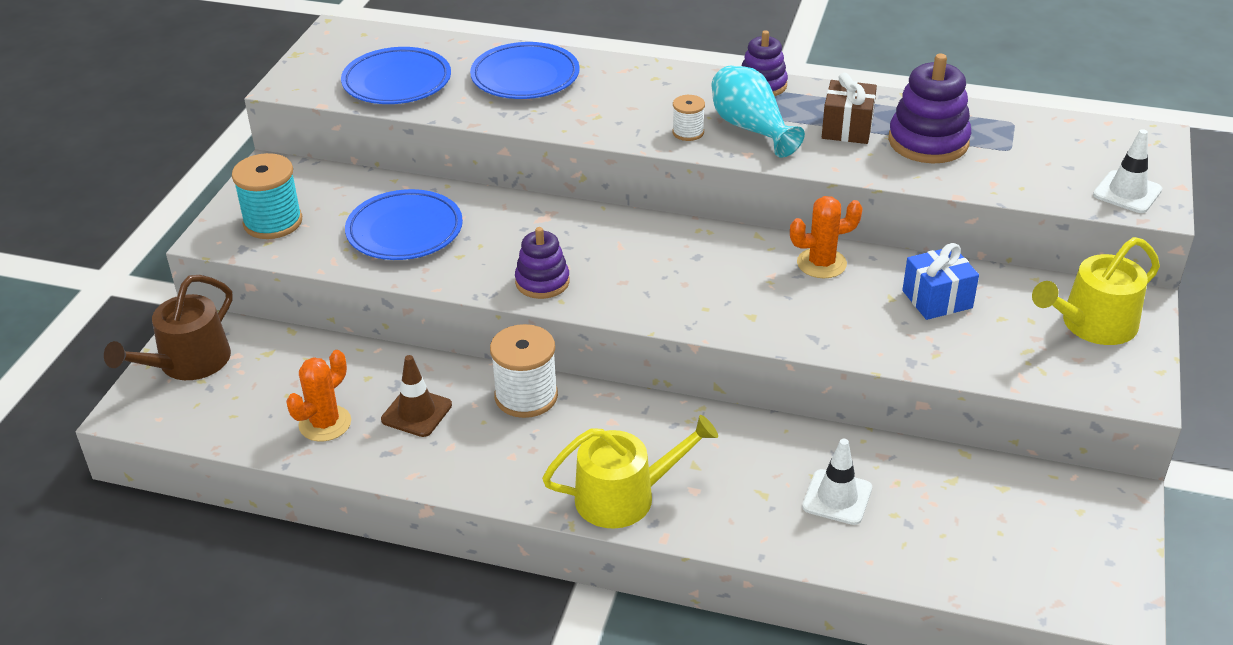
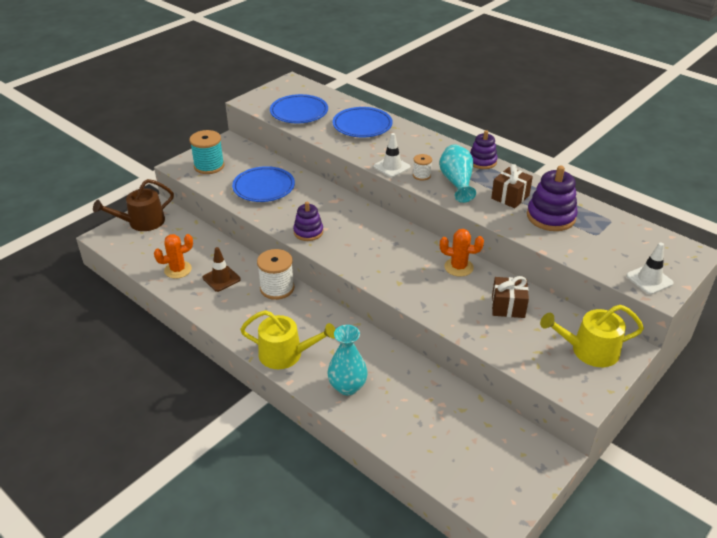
camera: 25 degrees right, 0 degrees up
(761, 511) = (347, 387): none -> turquoise vase
(837, 497) = (392, 395): white traffic cone -> white traffic cone (391, 167)
(937, 299) = (508, 307): blue gift -> brown gift

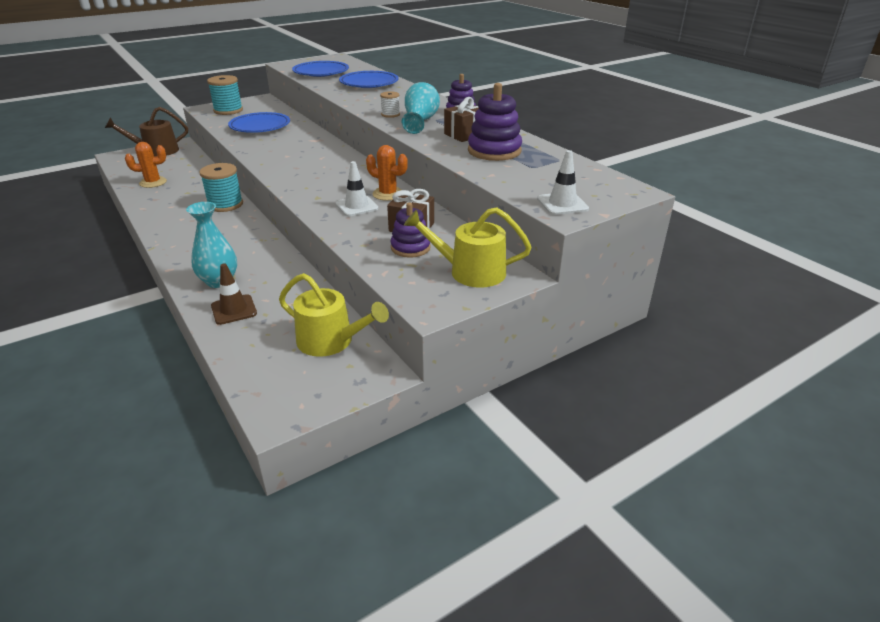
camera: 15 degrees right, 5 degrees down
(221, 278) = (183, 192): brown traffic cone -> brown traffic cone (234, 310)
(277, 288) = (225, 204): white spool -> turquoise spool
(286, 354) = (186, 249): yellow watering can -> yellow watering can (331, 341)
(308, 232) = (268, 156): purple stacking toy -> purple stacking toy (410, 248)
(391, 167) = (367, 107): white traffic cone -> white traffic cone (356, 206)

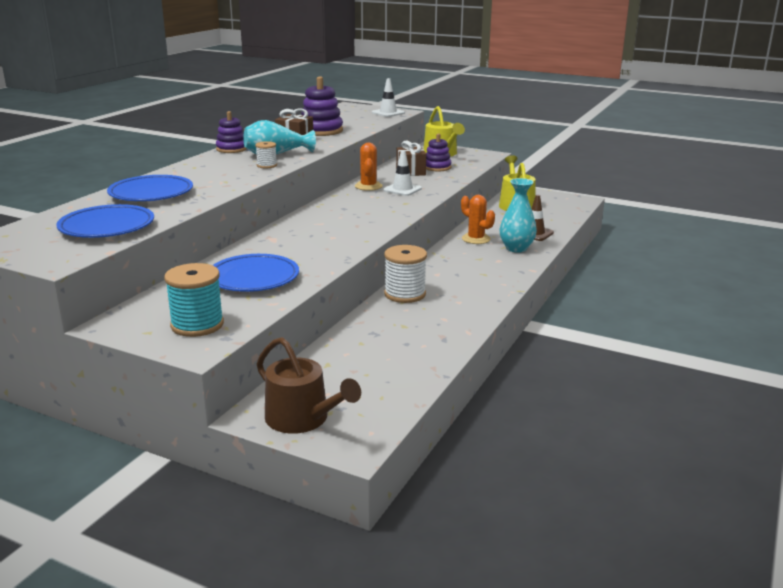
camera: 120 degrees left, 10 degrees down
(153, 182) = (406, 360): orange cactus -> orange cactus (476, 239)
(225, 204) = (405, 294): turquoise spool -> white spool

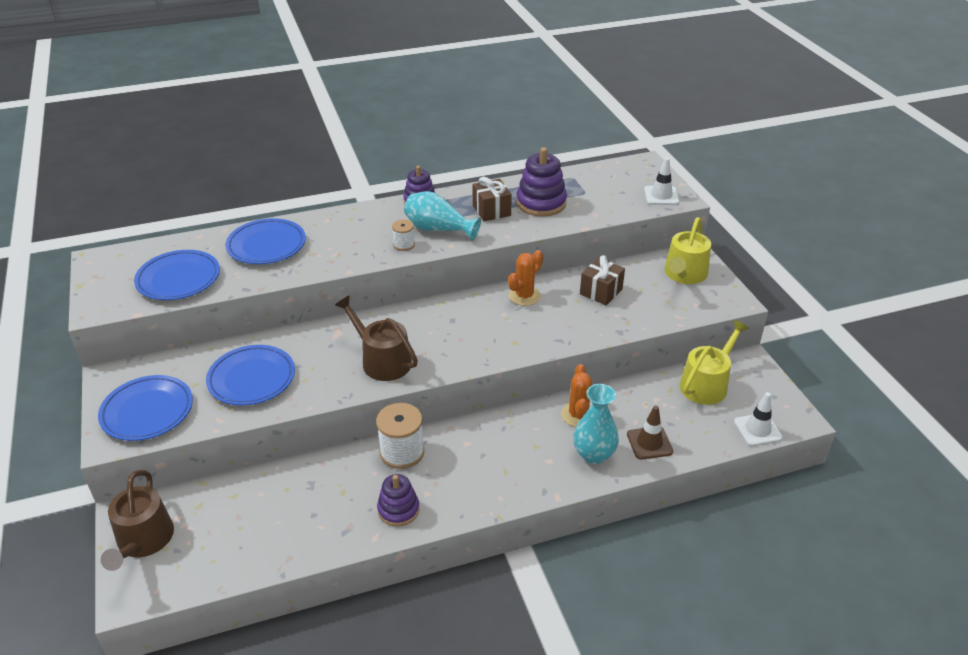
camera: 45 degrees right, 15 degrees up
(197, 325) = (147, 412): turquoise spool -> blue plate
(335, 237) = (382, 360): none -> brown watering can
(402, 189) = (546, 318): white traffic cone -> white traffic cone (757, 430)
(437, 167) = (639, 297): purple stacking toy -> purple stacking toy (398, 510)

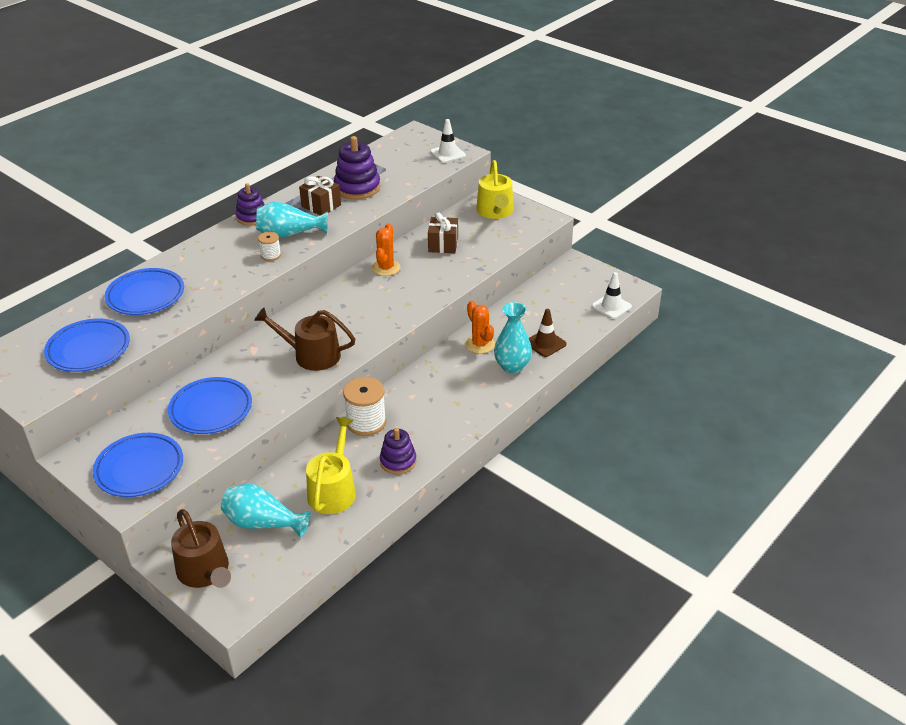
camera: 30 degrees left, 0 degrees up
(229, 515) = (263, 523): none -> turquoise vase
(707, 384) = (555, 289): yellow watering can -> yellow watering can (333, 490)

